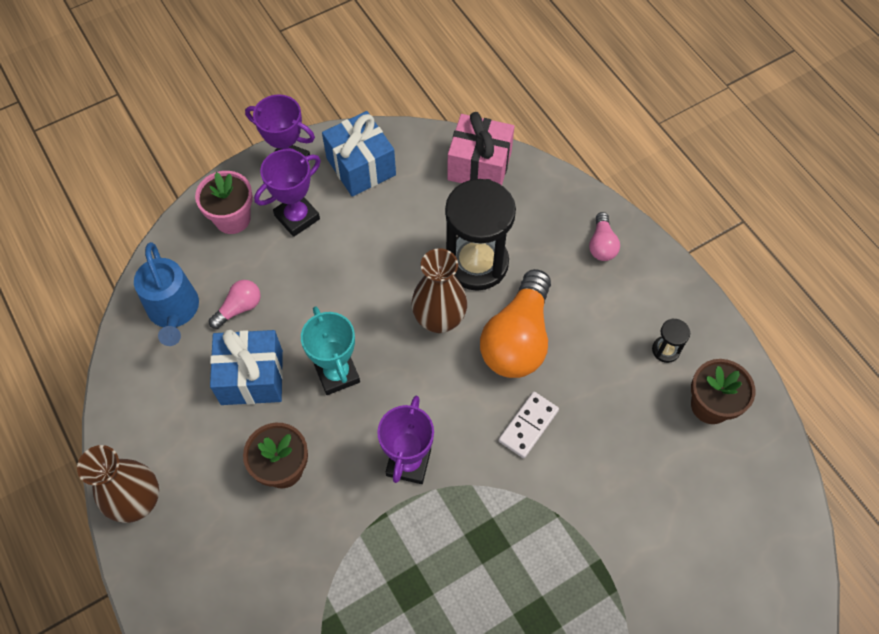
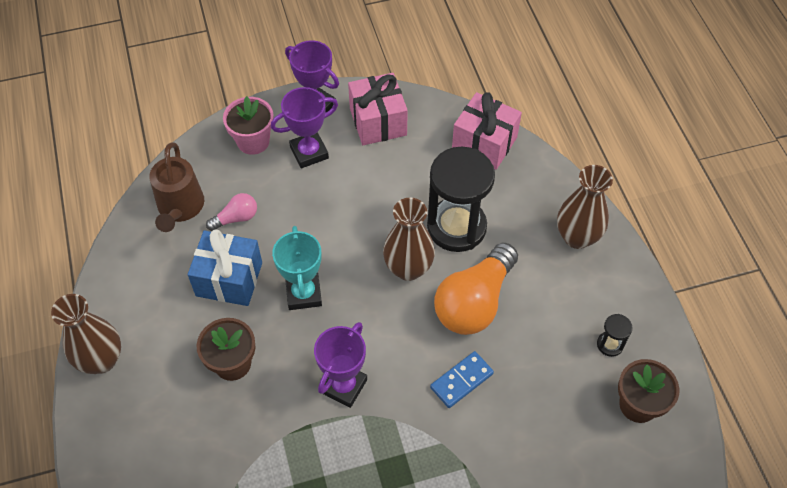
camera: 15 degrees right, 5 degrees down
(174, 311) = (180, 208): blue watering can -> brown watering can
(361, 167) = (378, 121): blue gift -> pink gift
(528, 426) = (461, 381): white domino -> blue domino
(602, 245) = (577, 237): pink light bulb -> brown vase

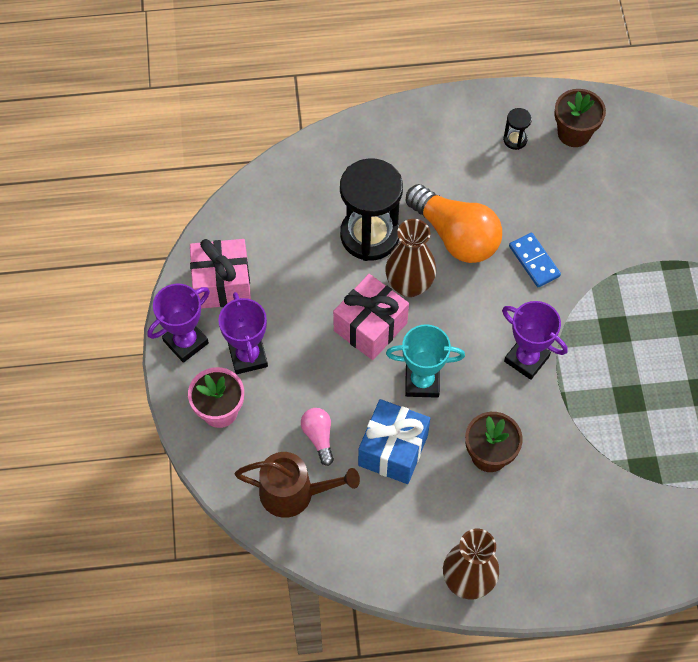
camera: 80 degrees left, 5 degrees up
(484, 143) = (274, 192): pink gift -> pink gift (370, 327)
(577, 237) = (400, 138): brown vase -> none

